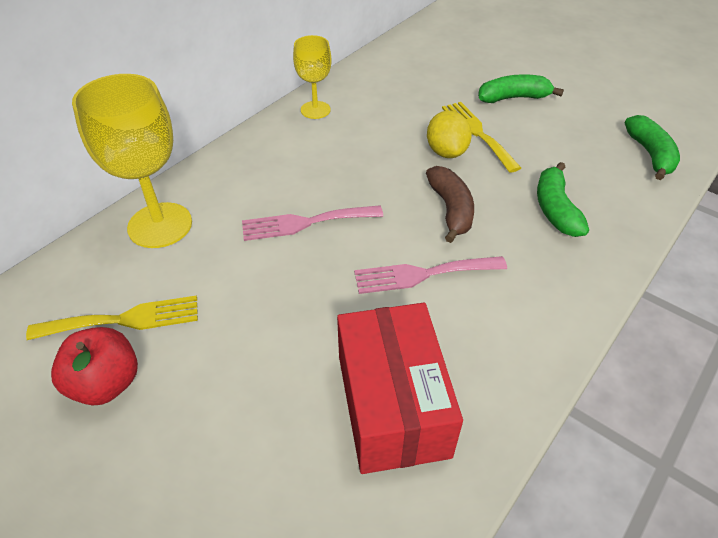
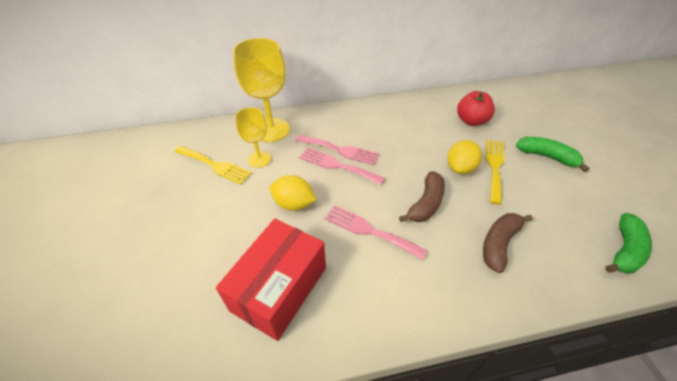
camera: 40 degrees right, 0 degrees up
(106, 383) = (181, 189): red apple -> red apple (471, 121)
(288, 202) = (340, 150): none -> pink fork
(301, 300) = (294, 204): none -> yellow lemon
(315, 110) = (405, 107): yellow goblet -> yellow goblet (259, 159)
(555, 209) = (499, 244): green banana -> brown banana

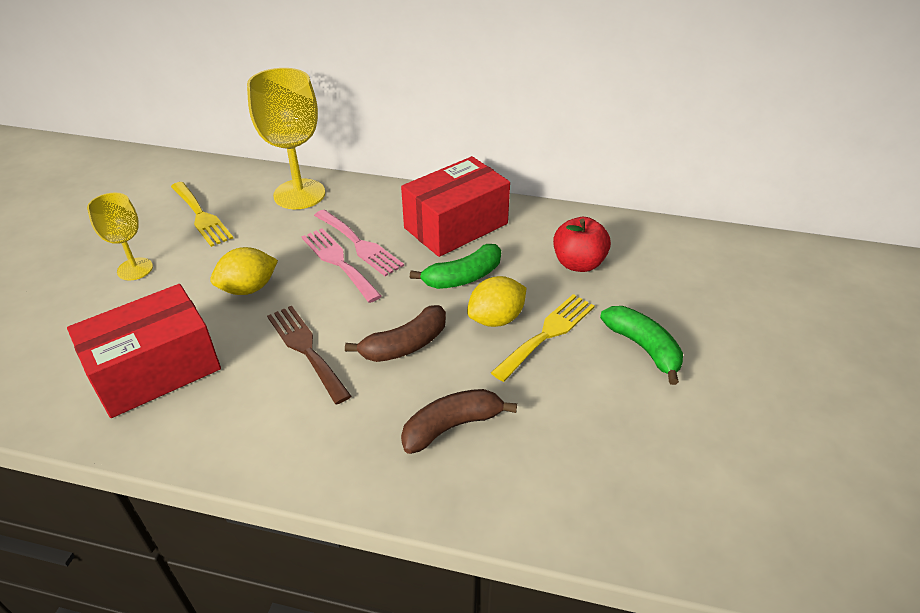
camera: 25 degrees right, 5 degrees down
(259, 159) = (255, 225): yellow goblet -> yellow goblet (135, 269)
(294, 204) = (248, 288): yellow lemon -> yellow lemon turned 75 degrees counterclockwise
(369, 231) = (306, 349): pink fork -> brown fork
(386, 120) = (456, 226): none -> red box
(624, 250) = (623, 505): green banana -> green banana (463, 277)

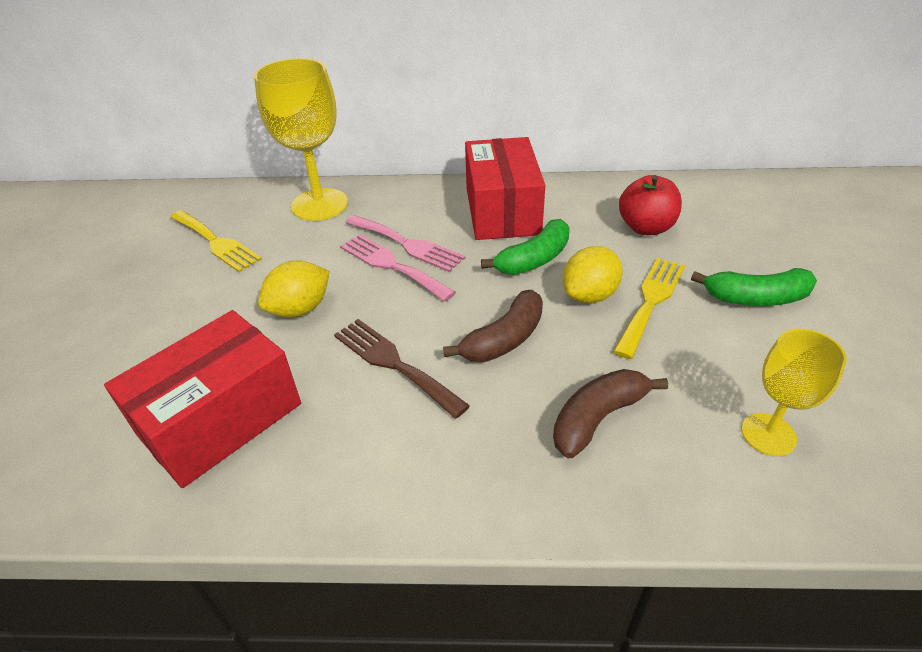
camera: 10 degrees left, 0 degrees up
(135, 269) = (156, 310): yellow goblet -> yellow goblet (768, 434)
(456, 226) = (502, 211): red box -> red box turned 45 degrees counterclockwise
(643, 347) = (755, 298): green banana -> green banana turned 135 degrees clockwise

